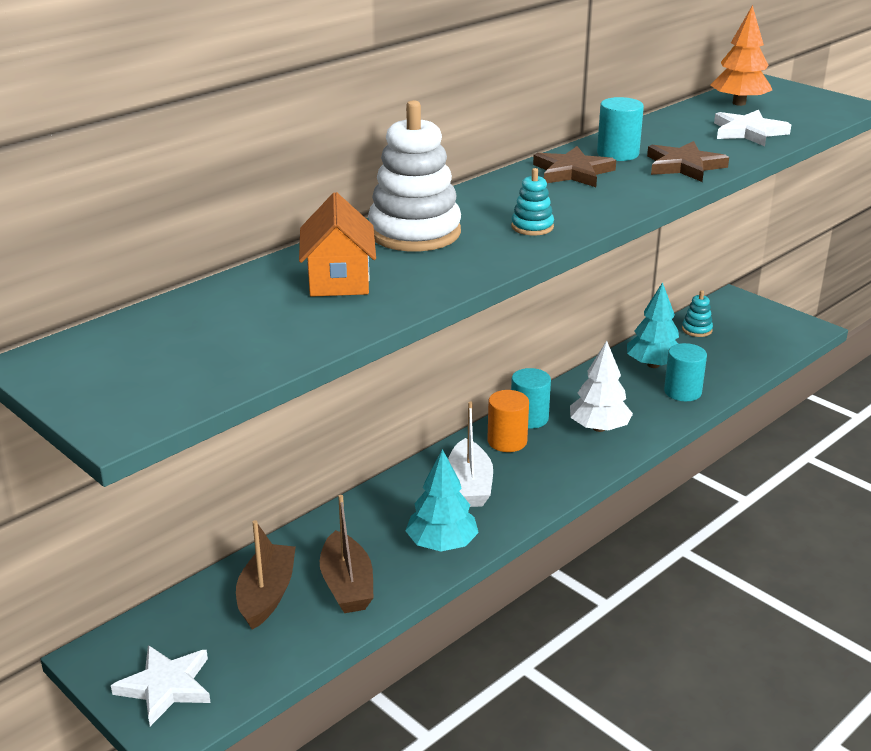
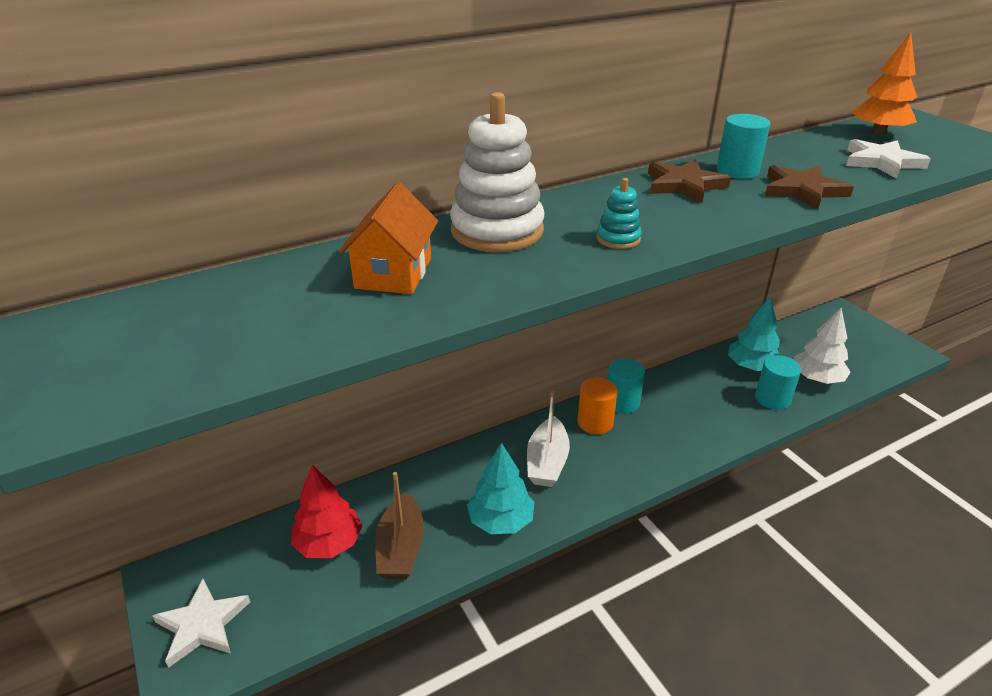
camera: 15 degrees right, 5 degrees up
(266, 595) = (328, 543): brown boat -> red tree
(599, 428) = (683, 423): white tree -> white tree (817, 379)
(697, 330) = (801, 338): turquoise stacking toy -> none

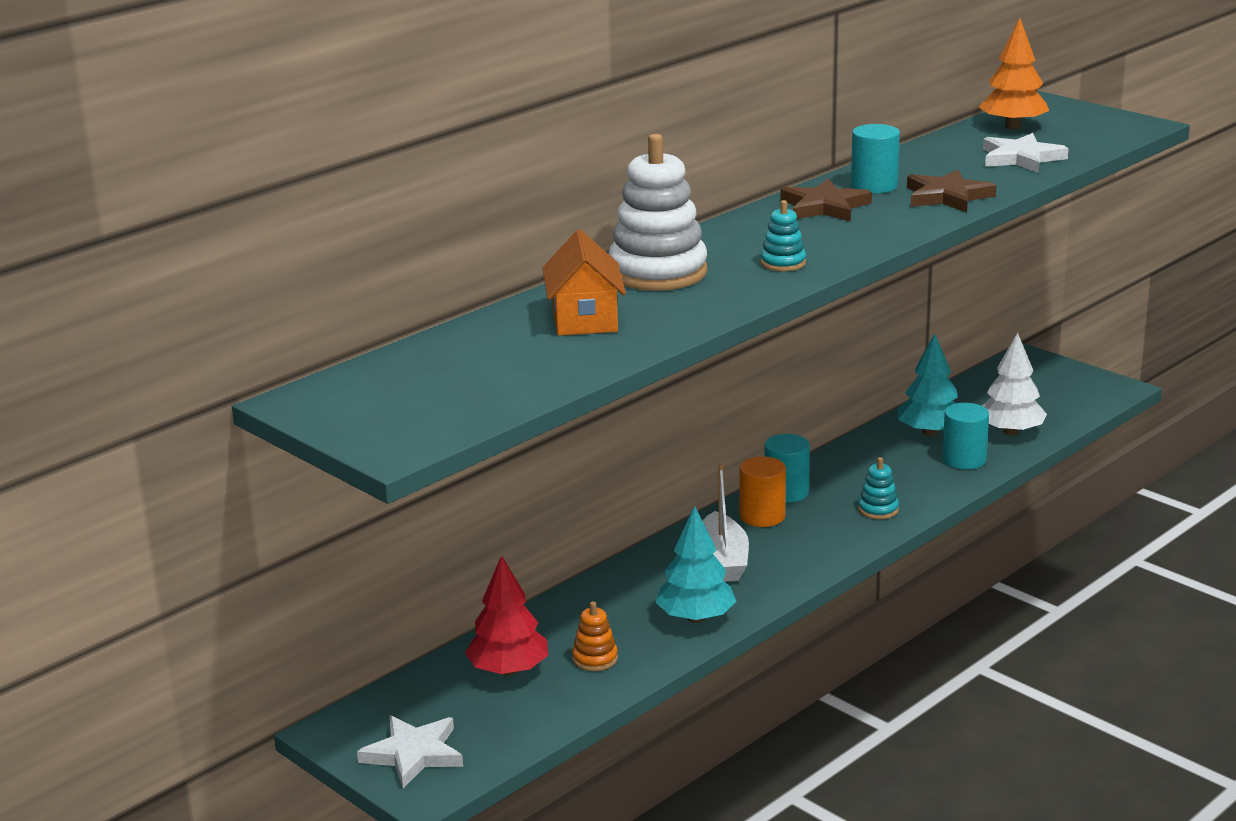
camera: 15 degrees left, 10 degrees down
(401, 548) = (595, 659): brown boat -> orange stacking toy
(689, 436) = (878, 510): none -> turquoise stacking toy

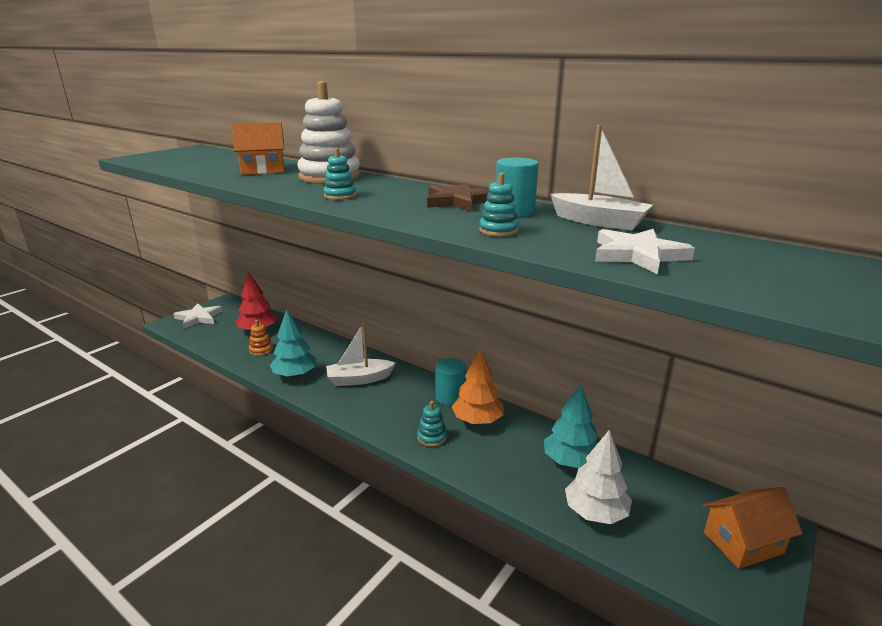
camera: 80 degrees right, 0 degrees up
(762, 516) = (416, 390): orange cylinder -> none
(918, 158) = (599, 222): none -> white boat
(947, 196) = (498, 230): brown star -> turquoise stacking toy
(964, 459) = (528, 481): turquoise cylinder -> none
(1012, 126) = (747, 252): orange tree -> orange tree (477, 420)
(1046, 376) = (743, 543): none -> orange house

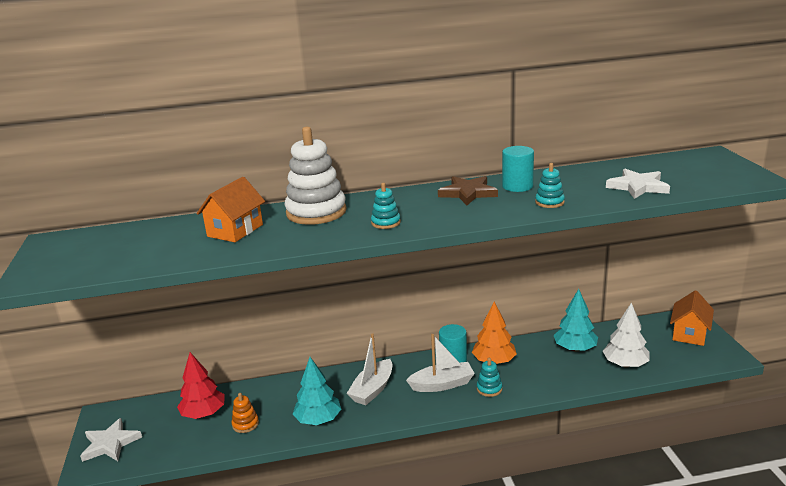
camera: 45 degrees left, 0 degrees up
(599, 222) = (572, 174): white boat -> white boat (442, 384)

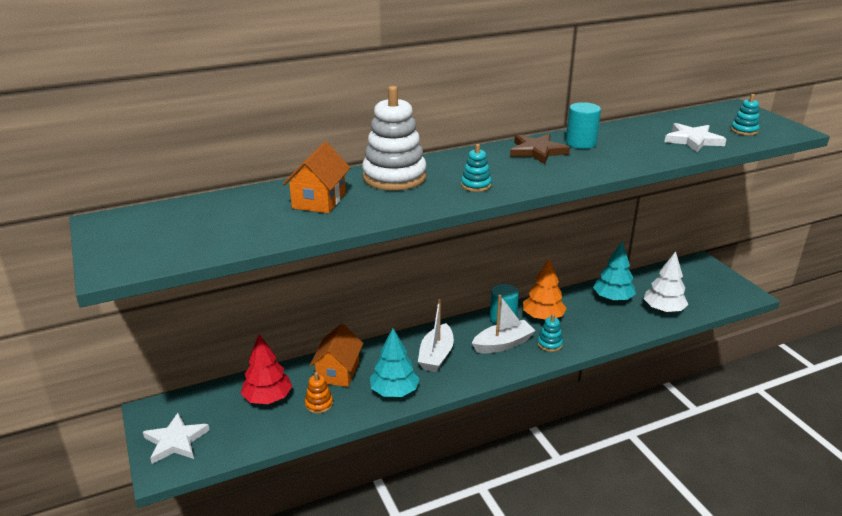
camera: 15 degrees left, 5 degrees up
(549, 202) = (622, 158): turquoise stacking toy -> turquoise stacking toy (744, 130)
(689, 333) = (707, 276): orange house -> orange house (338, 372)

